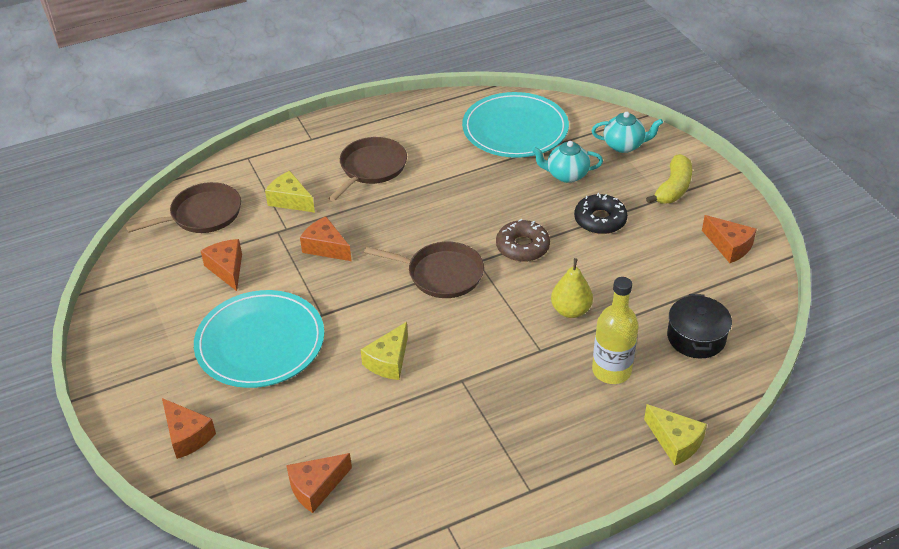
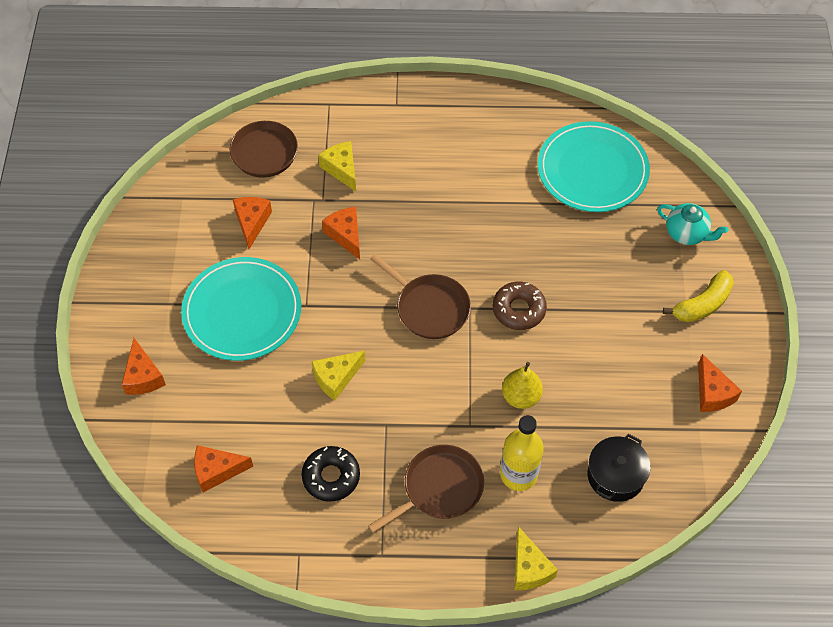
camera: 25 degrees right, 15 degrees up
(371, 168) = (432, 161): brown pan -> brown pan (439, 488)
(566, 175) = (608, 245): turquoise teapot -> none
(600, 220) = (608, 311): black donut -> black donut (331, 477)

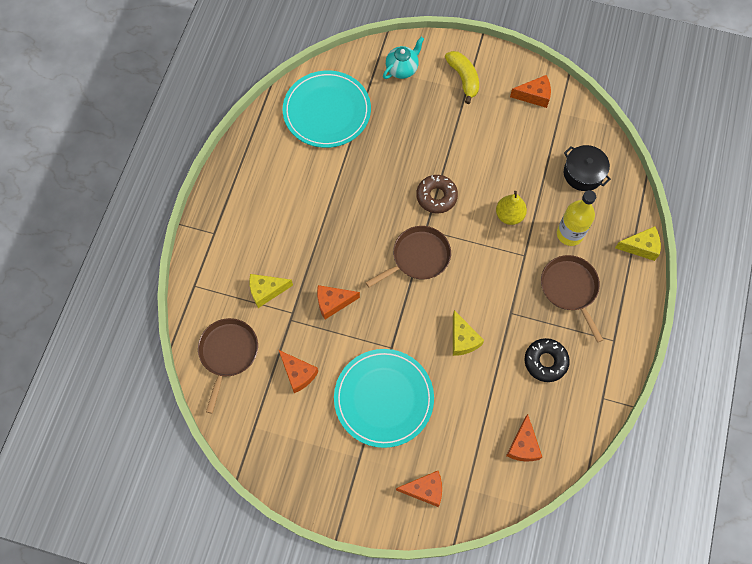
camera: 75 degrees left, 10 degrees up
(252, 222) = (298, 374): orange cheese -> orange cheese turned 150 degrees counterclockwise

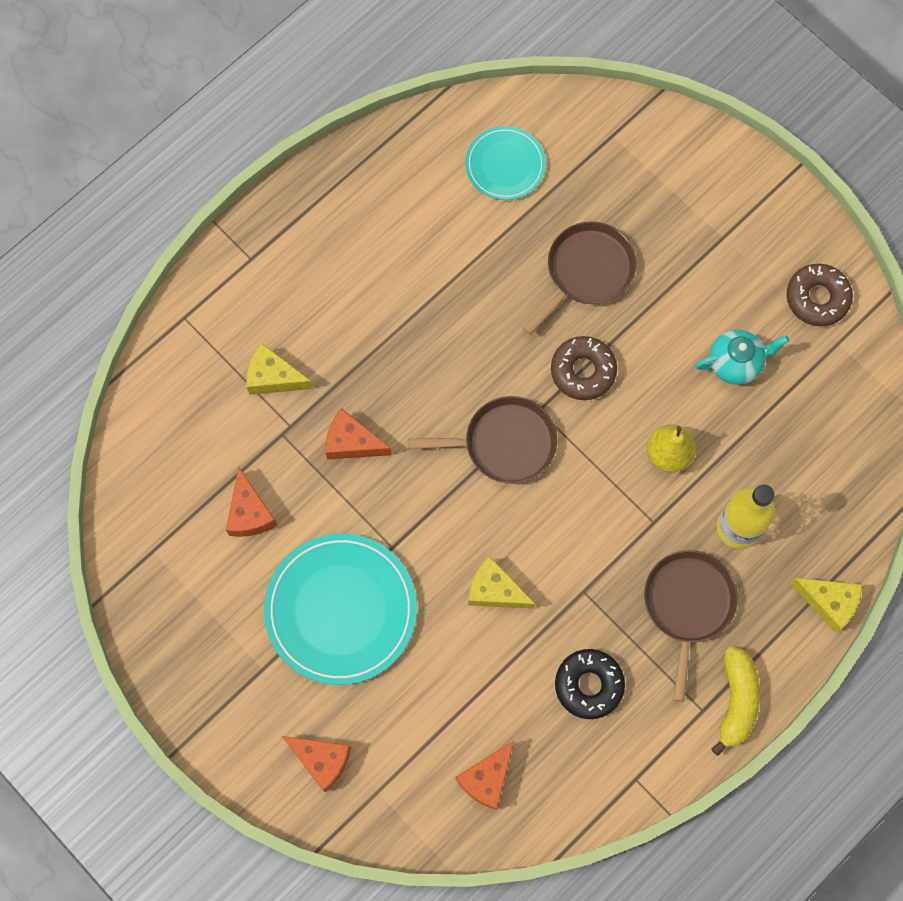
camera: 30 degrees right, 5 degrees up
(228, 353) = (176, 434): brown pan -> brown pan (586, 271)
(327, 111) = (505, 165): turquoise plate -> turquoise plate, size x0.57
(402, 69) = (650, 157): turquoise teapot -> turquoise teapot (735, 363)
(463, 78) = (729, 218): yellow banana -> yellow banana (736, 701)
(463, 339) = (495, 590): yellow cheese -> yellow cheese turned 105 degrees clockwise
(534, 96) = (817, 298): orange cheese -> brown donut
(583, 173) = (814, 451): black pot -> none

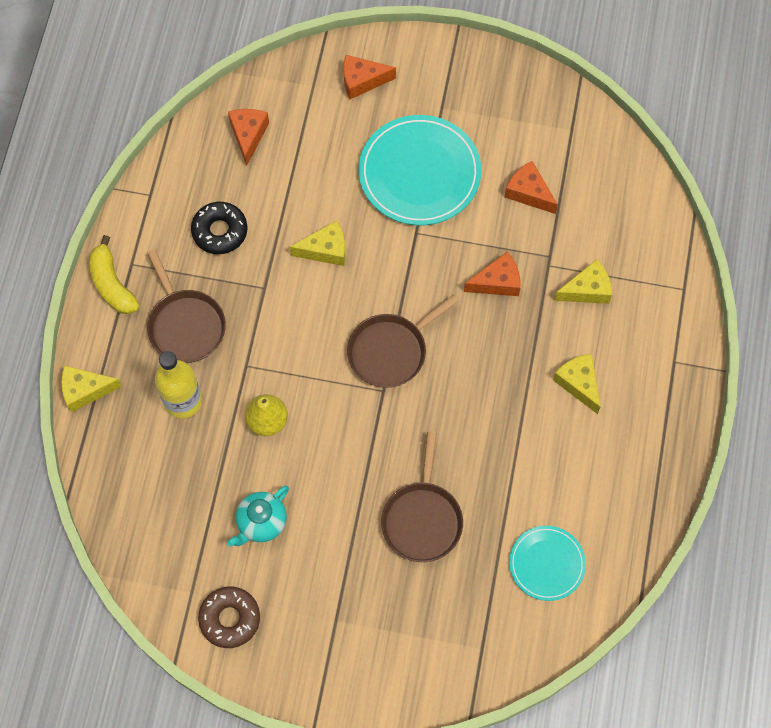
camera: 145 degrees right, 5 degrees down
(353, 296) = (578, 383): none -> yellow cheese
(583, 371) = (371, 440): brown donut -> none

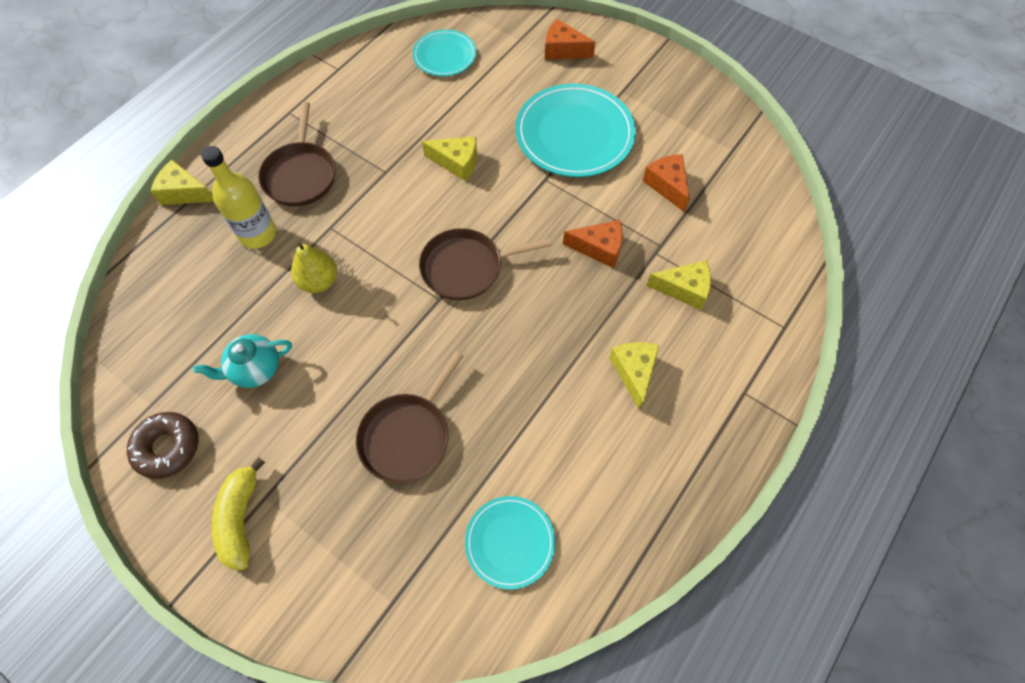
camera: 25 degrees right, 5 degrees down
(112, 284) = (263, 121): yellow banana -> yellow banana (240, 518)
(220, 231) = (376, 115): black donut -> none
(248, 135) = (444, 55): orange cheese -> turquoise plate

